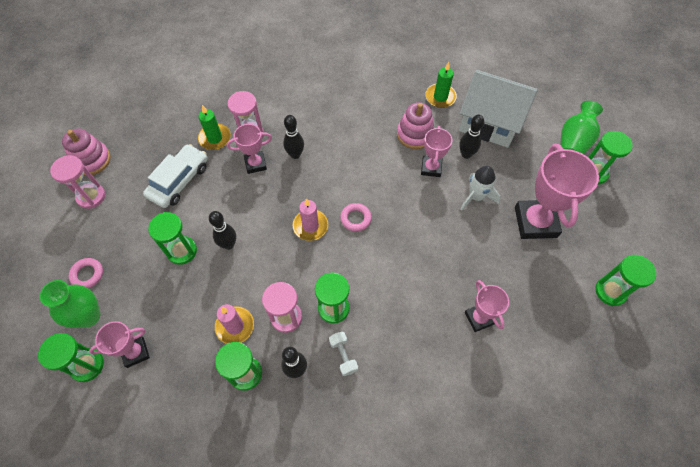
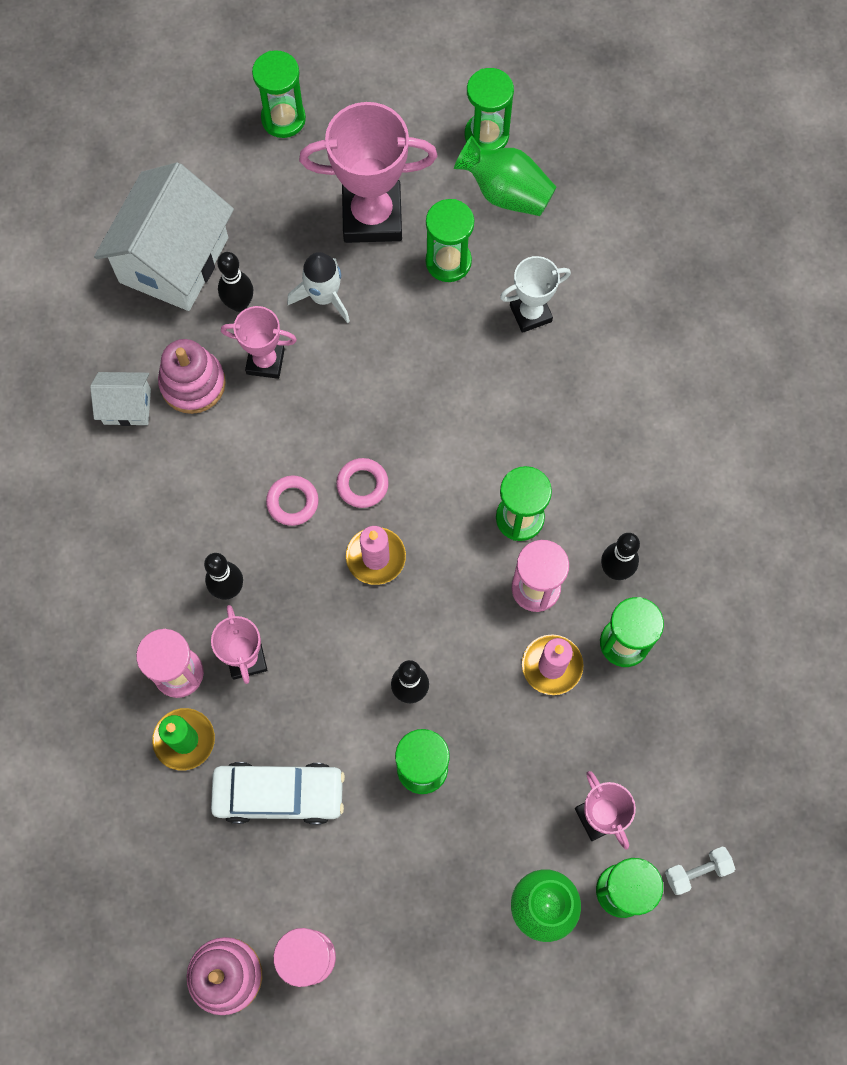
camera: 90 degrees left, 10 degrees up
(87, 274) = (467, 927): pink ring -> pink ring (292, 502)
(179, 181) = (279, 794): white car -> white car turned 150 degrees clockwise
(343, 355) = (592, 503): white dumbbell -> white dumbbell (697, 871)
(399, 106) = (127, 406): none -> white house
(440, 97) = (110, 335): green candle -> none
(479, 318) = (530, 313): pink trophy -> white trophy
(510, 266) = (448, 262): none -> green hourglass
(573, 142) = (221, 137): green vase -> green vase (506, 193)

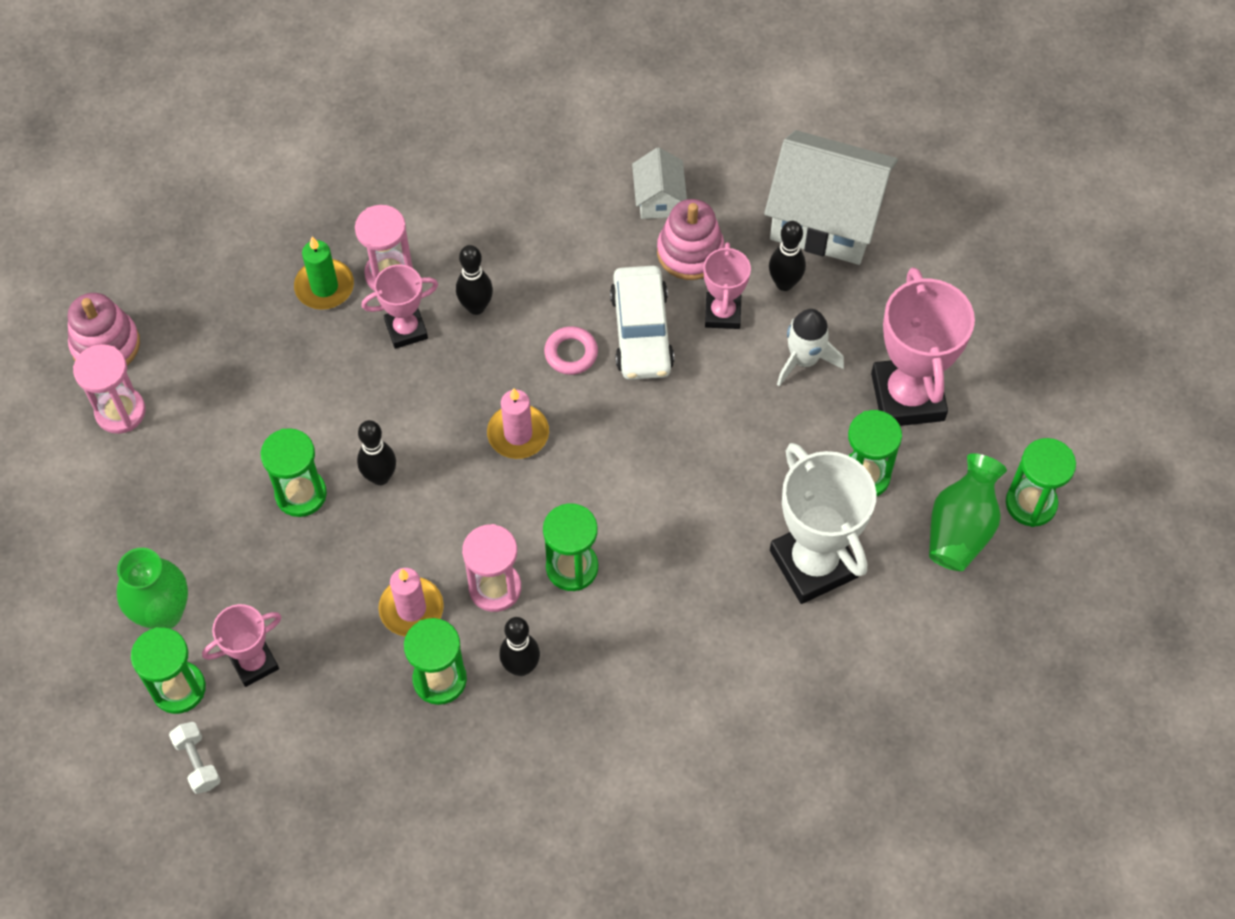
camera: 85 degrees right, 10 degrees down
(279, 794) = (273, 371): white car -> white car (641, 331)
(283, 119) = (1011, 301): green hourglass -> none
(362, 484) = (596, 415): pink ring -> none
(530, 313) = (814, 563): white trophy -> white trophy, size x1.79

